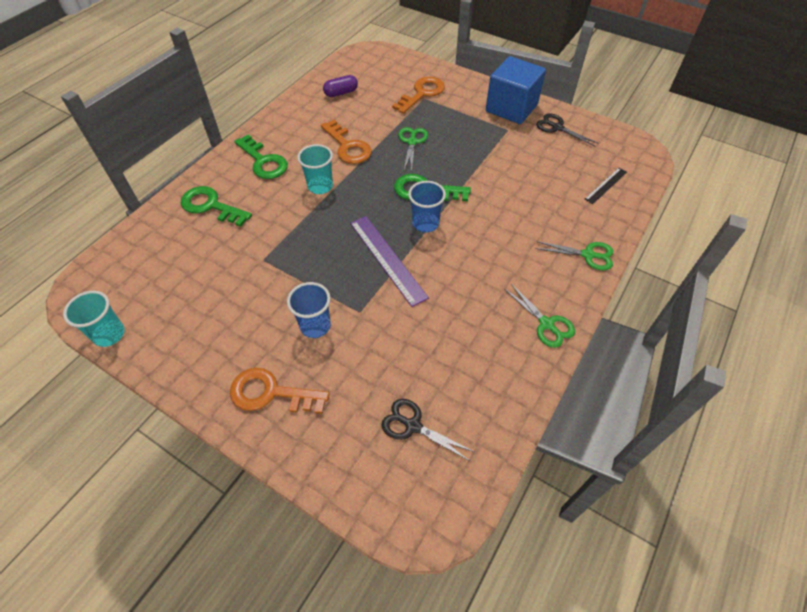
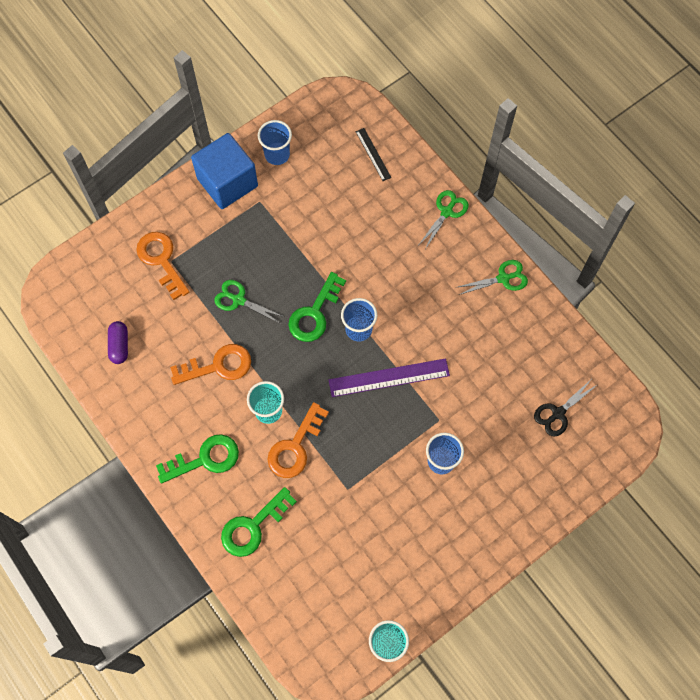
camera: 70 degrees left, 15 degrees up
(271, 393) = (495, 513): orange key -> orange key (295, 447)
(557, 128) = (277, 154): black scissors -> blue cup

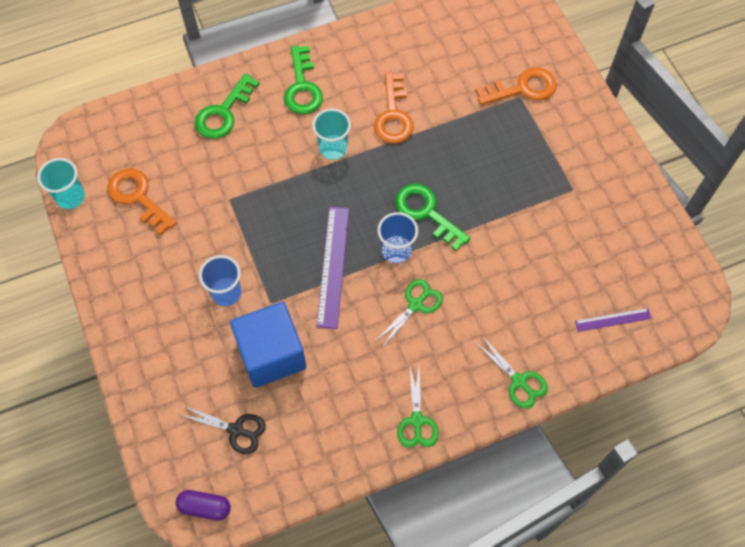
camera: 105 degrees right, 5 degrees down
(119, 345) = (439, 39): purple capsule -> purple capsule (205, 507)
(227, 182) = (603, 164): blue cube -> blue cube (271, 354)
(238, 300) = (460, 147): green scissors -> green scissors (416, 305)
(253, 526) = (223, 113): green key -> green key turned 120 degrees counterclockwise
(277, 154) = (630, 219): blue cup -> none
(295, 447) = (288, 163): orange key -> orange key (138, 197)
(373, 154) = (613, 319): black ruler -> purple ruler
(558, 413) = (236, 430): black scissors -> black scissors turned 135 degrees clockwise

